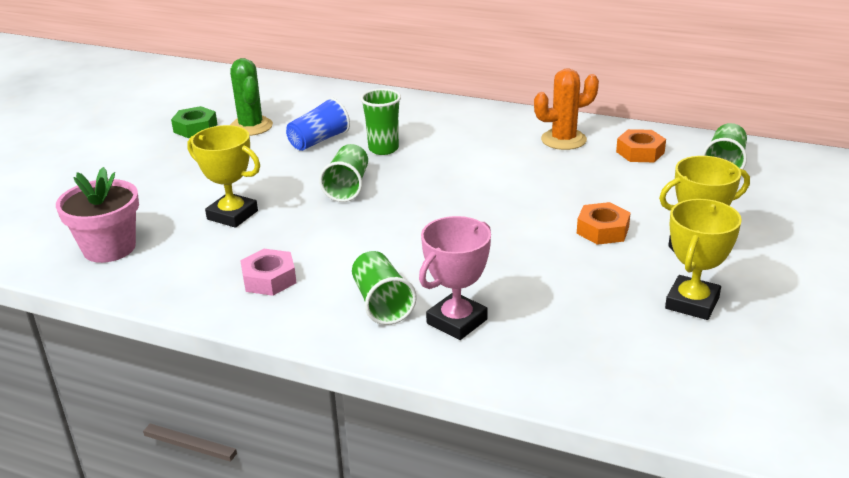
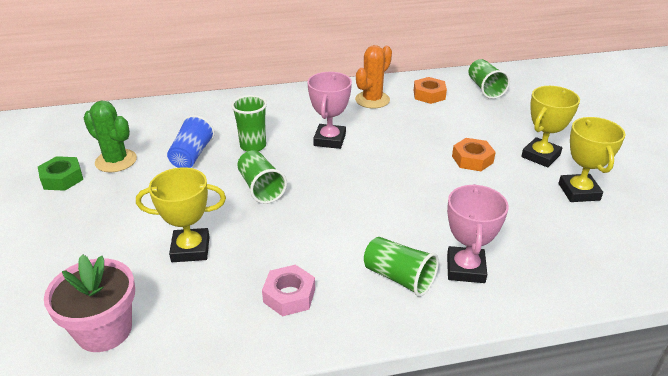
camera: 35 degrees left, 5 degrees up
(466, 165) = (329, 140): none -> pink trophy

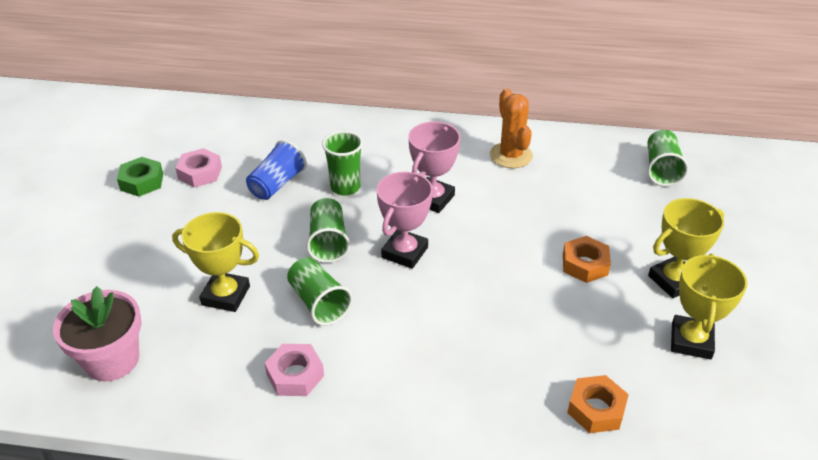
camera: 20 degrees right, 5 degrees up
(116, 161) = (200, 173): green cactus -> pink nut
(372, 100) = (511, 155): orange cactus -> orange cactus turned 75 degrees counterclockwise
(399, 278) = (416, 388): green cup -> green cup (319, 303)
(429, 95) = (584, 163): orange nut -> orange nut (596, 409)
(465, 269) = (494, 399): pink trophy -> pink trophy (404, 252)

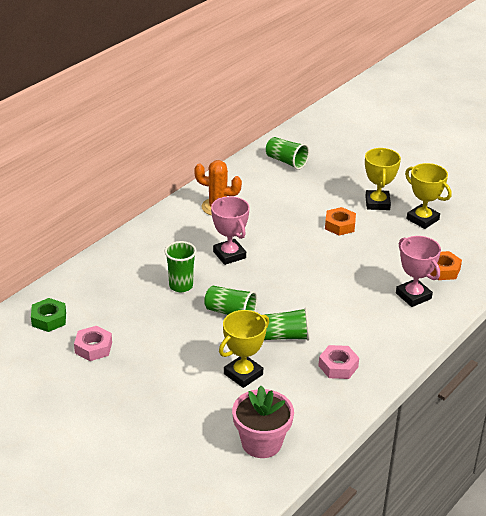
camera: 60 degrees left, 5 degrees down
(142, 182) = (73, 380): green nut -> green nut (49, 319)
(277, 184) = (146, 315): blue cup -> none
(404, 252) = (270, 285): pink trophy -> pink trophy (413, 296)

